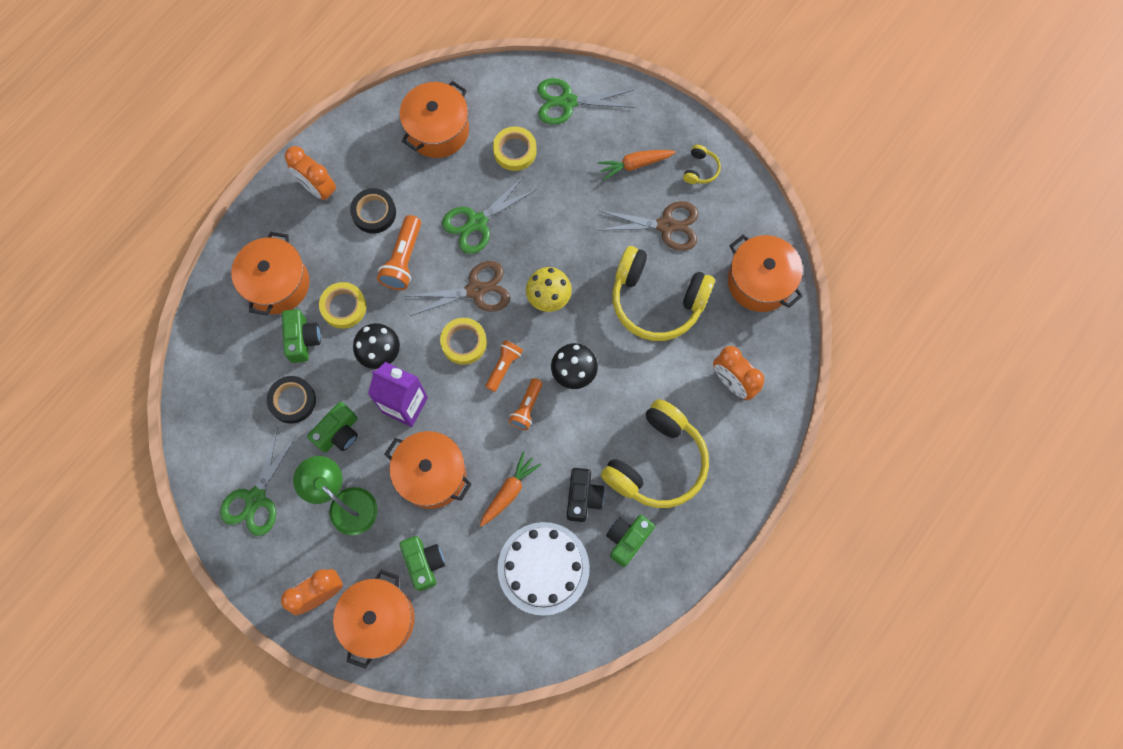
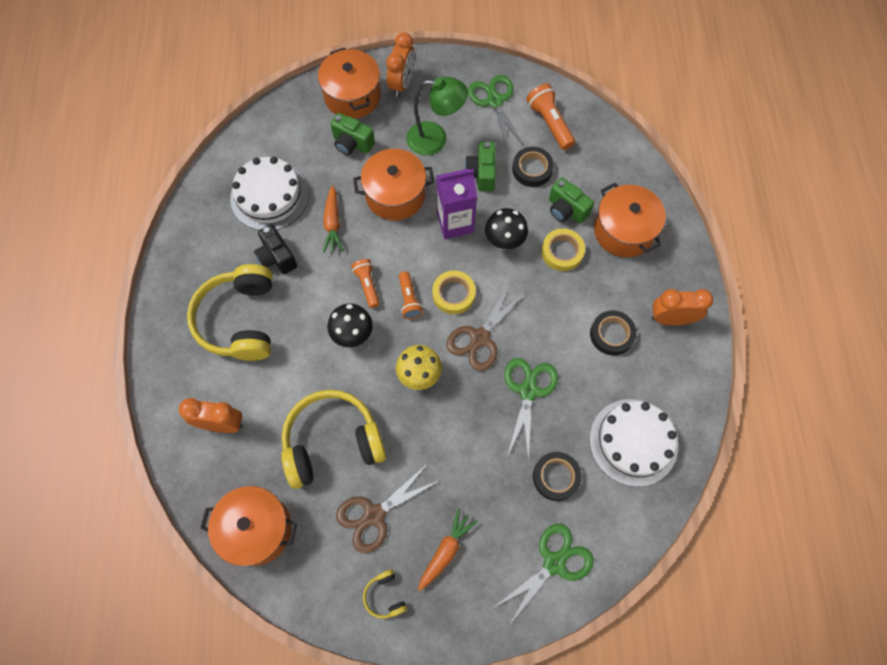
camera: 140 degrees right, 5 degrees down
(403, 259) = (555, 317): orange flashlight -> orange flashlight (549, 123)
(437, 130) = (633, 442): orange pot -> white cake
(515, 151) = (556, 477): yellow tape -> black tape
(627, 539) = (223, 254): green camera -> none

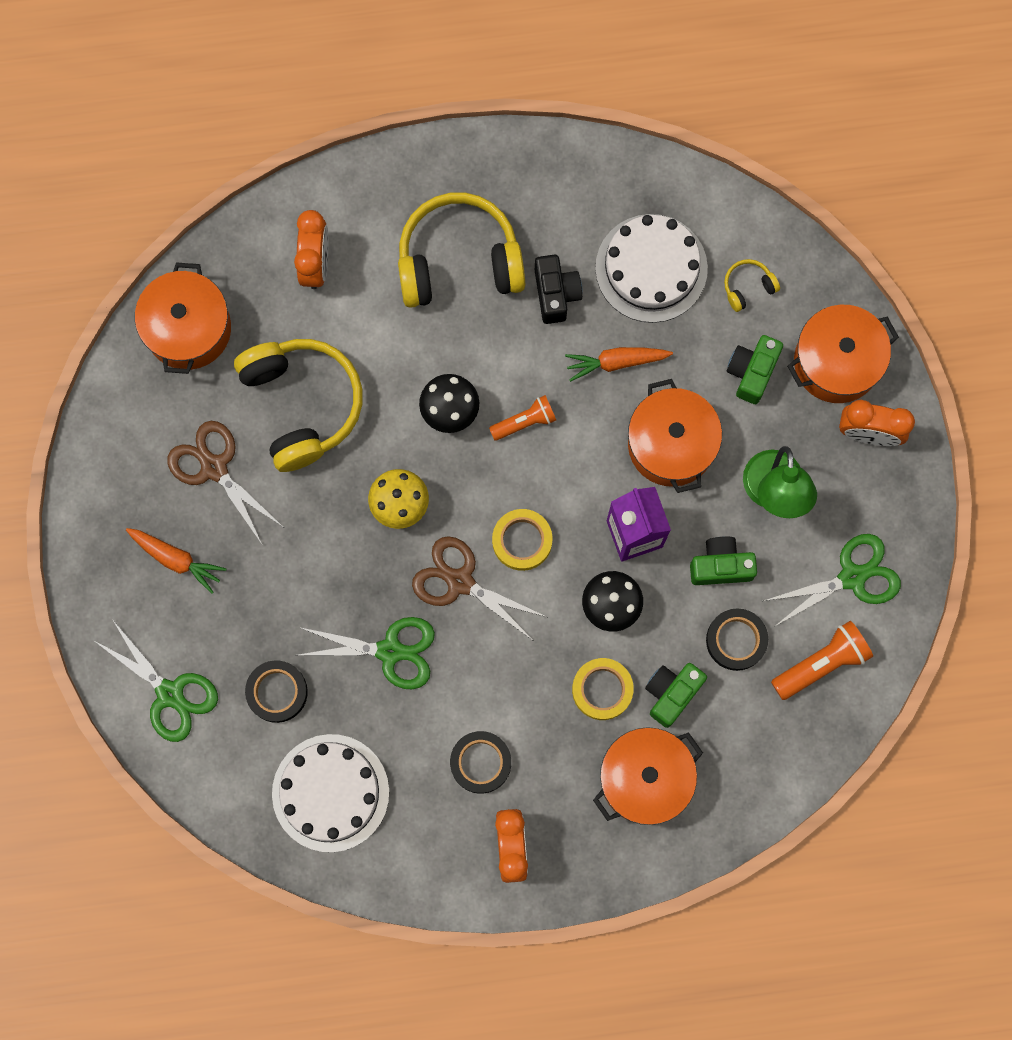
camera: 85 degrees right, 10 degrees up
(277, 257) = (556, 294): black camera -> black camera turned 120 degrees clockwise
(385, 596) = (120, 491): yellow headphones -> yellow headphones (748, 287)
(409, 300) = (508, 481): orange flashlight -> none

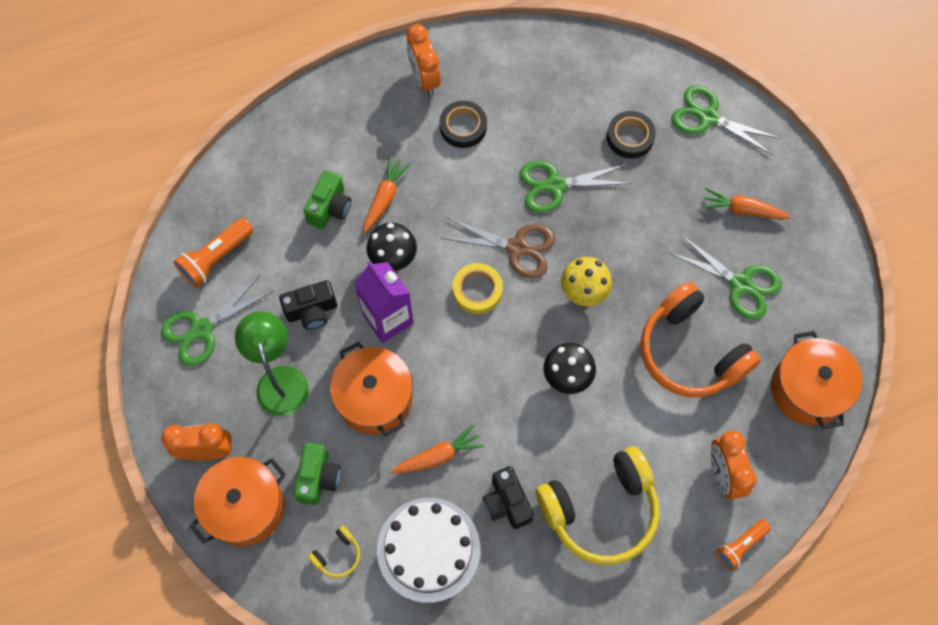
camera: 165 degrees right, 10 degrees down
(214, 468) = (741, 284): brown scissors -> green scissors
(301, 404) = (690, 351): yellow headphones -> orange headphones
(330, 793) = (566, 82): white cake -> none
(525, 422) = (502, 385): orange flashlight -> orange flashlight (740, 546)
(602, 689) = (384, 198): yellow tape -> orange carrot
(645, 778) = (337, 145): orange pot -> none
(720, 566) = (312, 311): green camera -> black camera
(736, 640) = (288, 258): black tape -> none

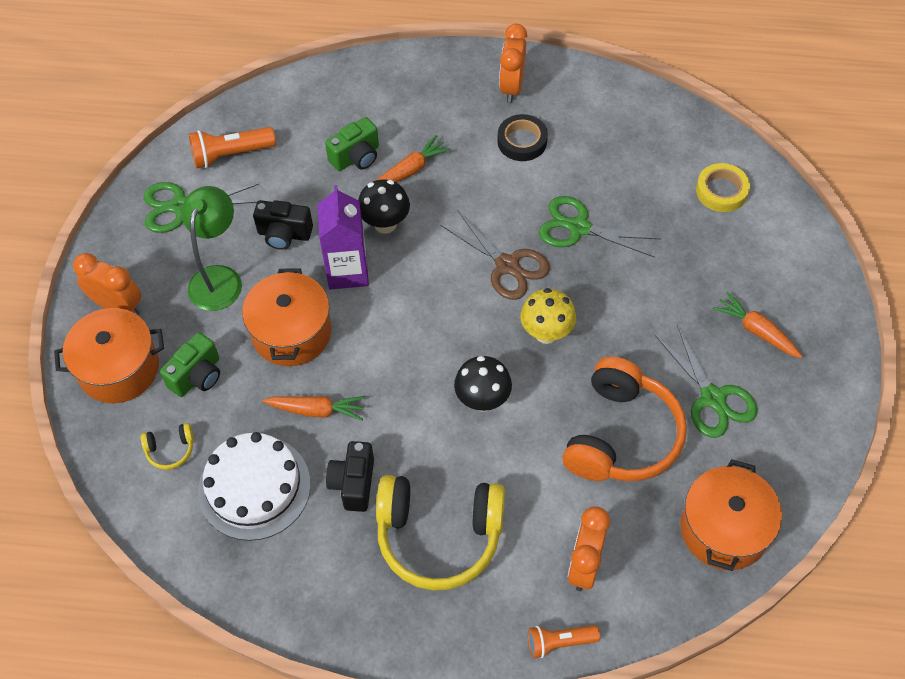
camera: 30 degrees right, 10 degrees down
(477, 290) = (445, 285): yellow tape -> yellow tape (721, 191)
(630, 137) = (680, 217): black tape -> none
(690, 351) = (621, 435): orange headphones -> orange headphones turned 150 degrees counterclockwise
(708, 117) = (771, 233): green scissors -> none

